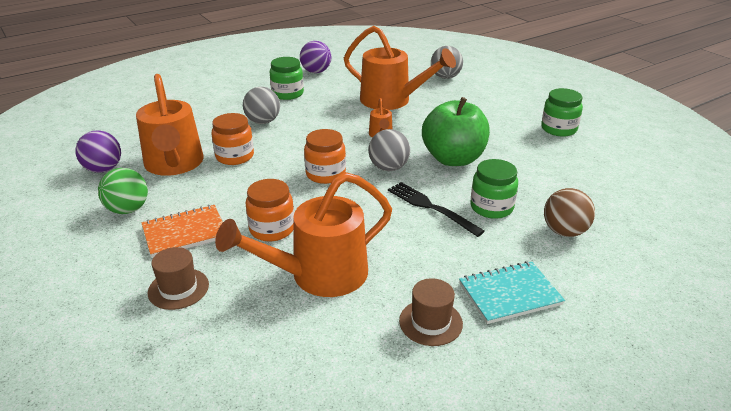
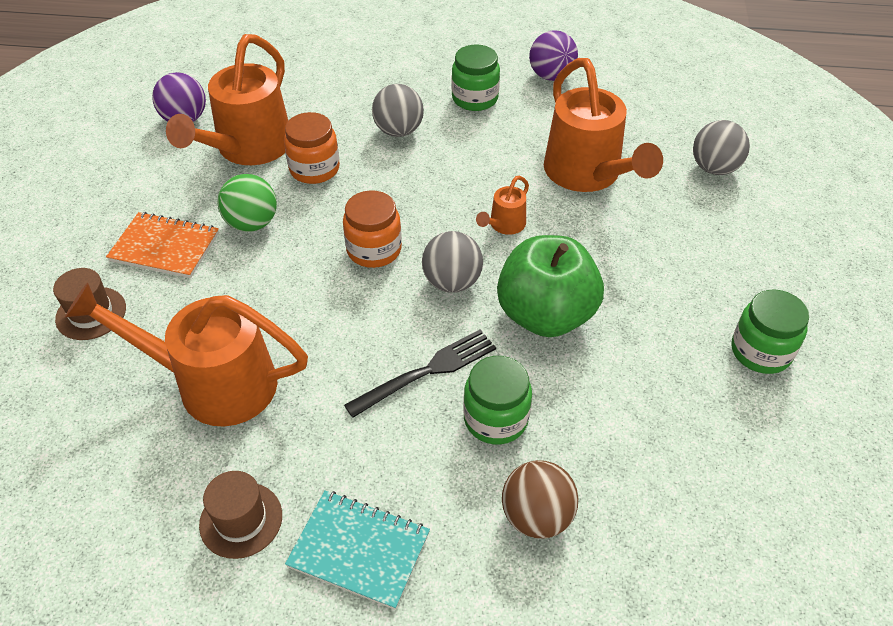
camera: 40 degrees right, 15 degrees up
(128, 209) = (151, 186): green ball -> green ball (252, 223)
(272, 229) = (239, 293): orange jar -> none
(431, 207) = (426, 372): black fork -> black fork turned 60 degrees clockwise

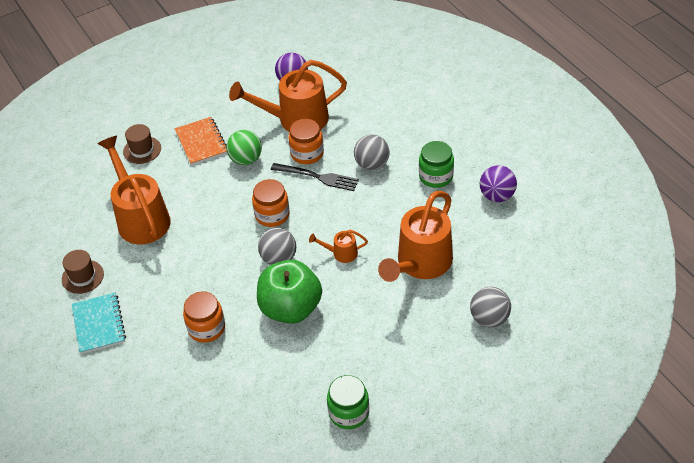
camera: 55 degrees right, 0 degrees up
(426, 372) = (212, 285): black fork -> black fork (317, 177)
(495, 419) = (206, 328): green jar -> orange jar
(536, 516) = (164, 375): brown ball -> none

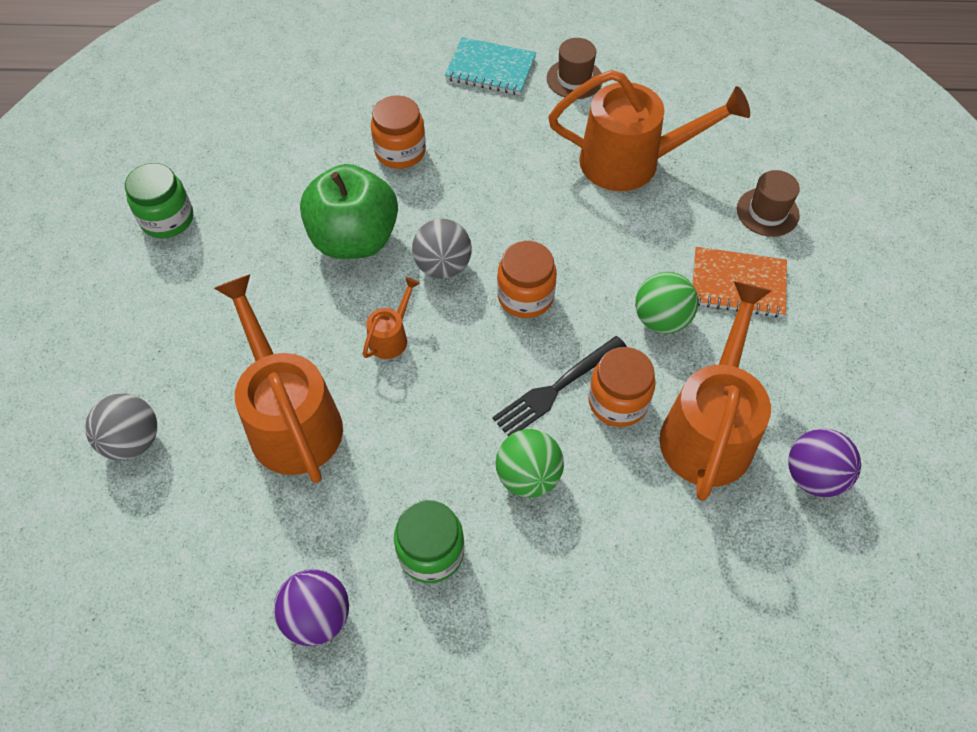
camera: 120 degrees right, 10 degrees up
(372, 164) = (528, 476): grey ball -> green ball

